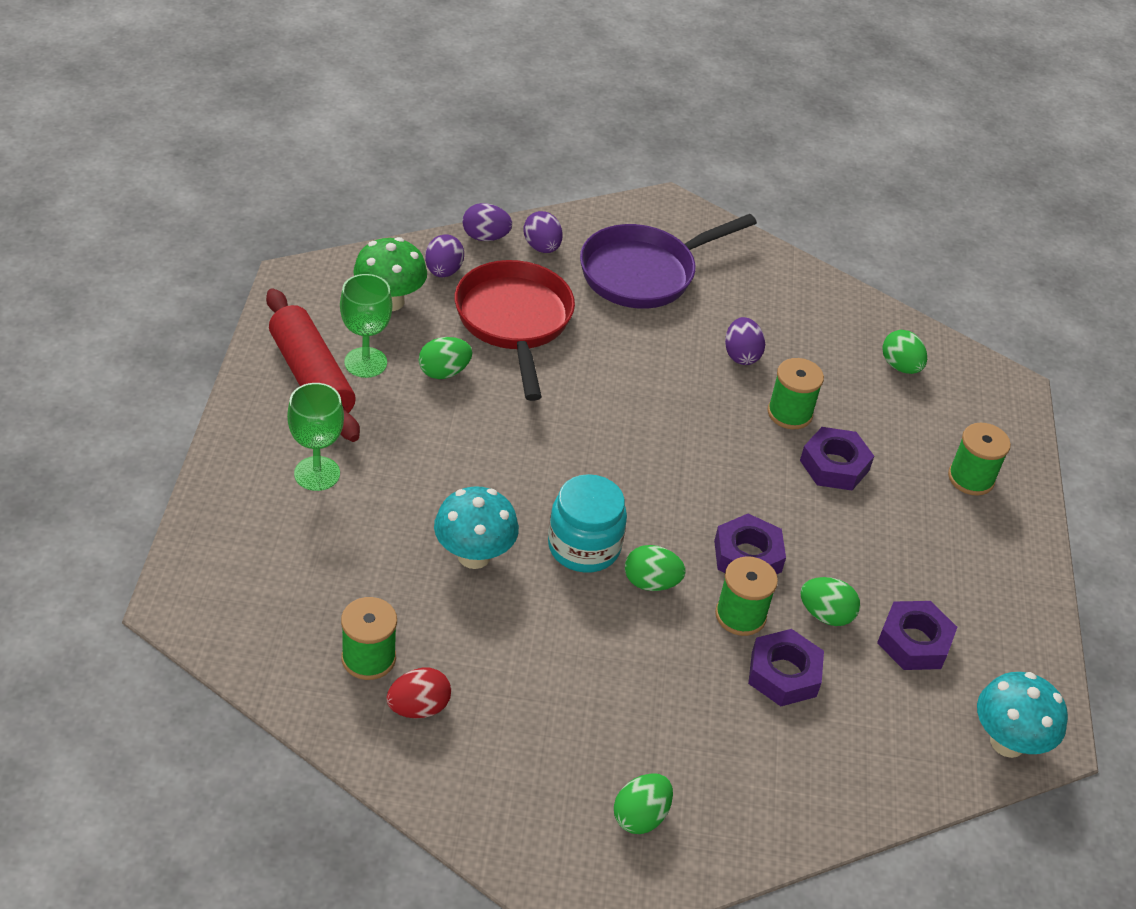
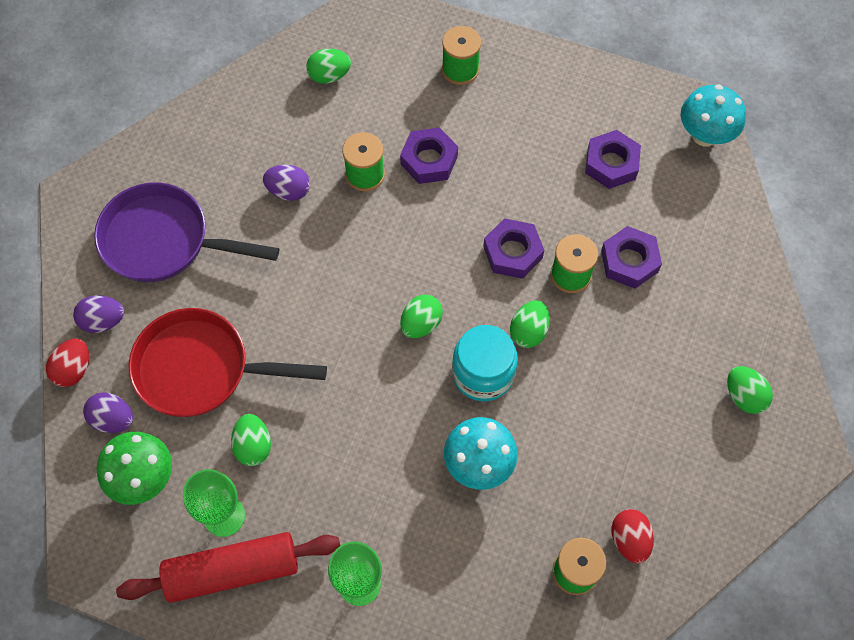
camera: 70 degrees left, 20 degrees up
(485, 237) = (74, 369): purple egg -> red egg
(644, 273) = (163, 240): purple pan -> purple pan turned 120 degrees clockwise
(825, 615) = (578, 215): green egg -> green egg (421, 324)

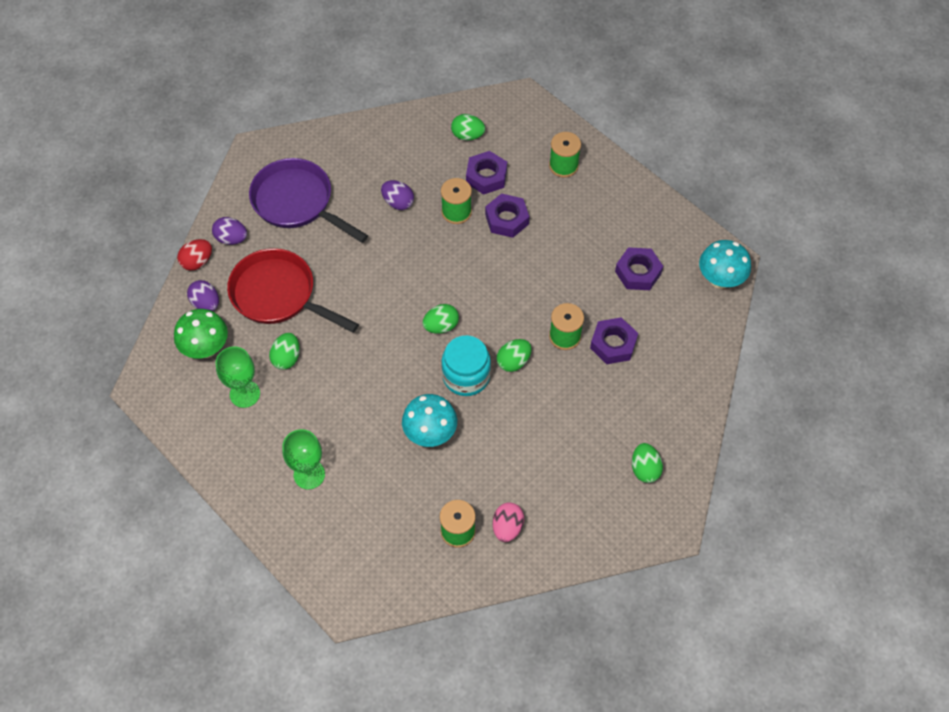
camera: 25 degrees right, 5 degrees down
(232, 571) = (232, 430): red rolling pin -> none
(512, 252) = (532, 304): purple nut -> purple nut (486, 176)
(629, 540) = (507, 527): red egg -> pink egg

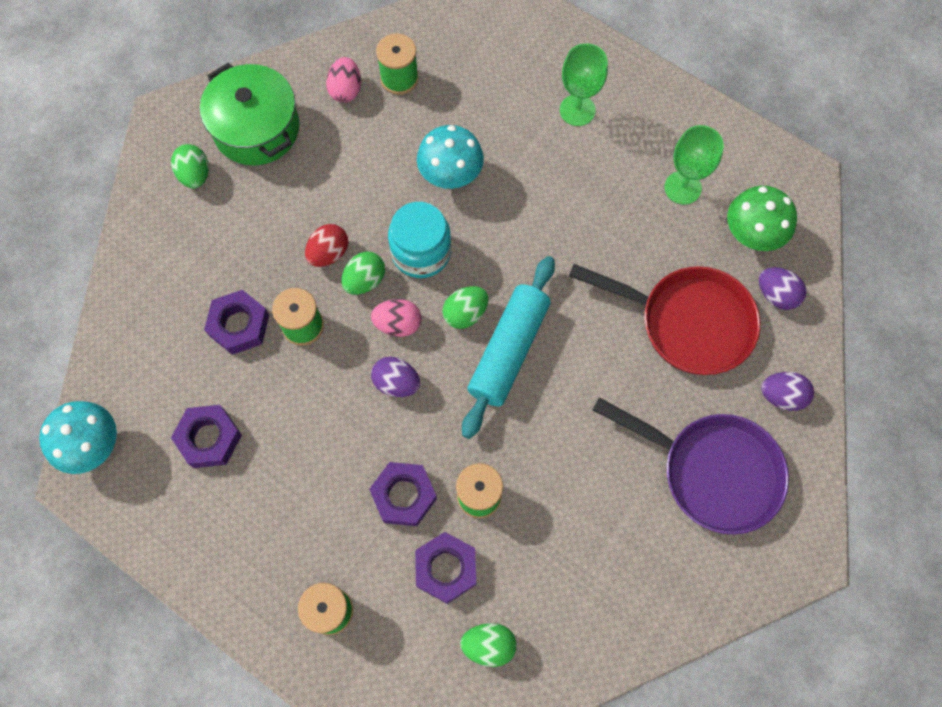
camera: 170 degrees right, 10 degrees up
(197, 262) = (813, 352): red egg -> red egg (329, 253)
(287, 358) = (648, 239): green egg -> none
(398, 202) = (567, 497): purple egg -> purple egg (396, 383)
(415, 296) = (508, 351): none -> turquoise rolling pin
(493, 326) = (398, 324): none -> pink egg
(590, 503) = (256, 129): none -> green pot

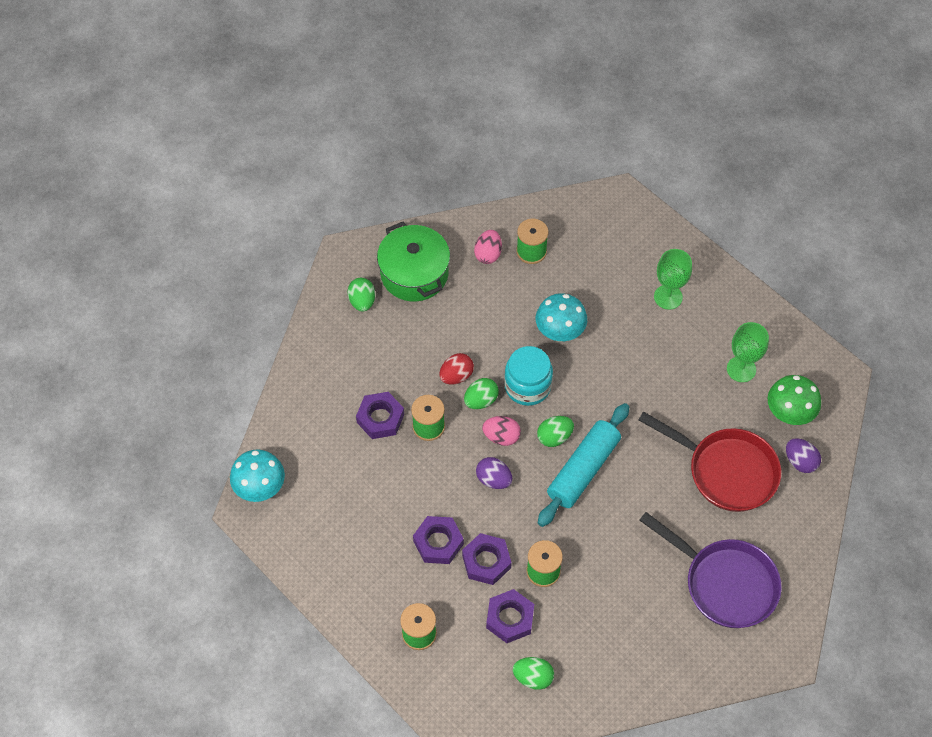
camera: 10 degrees right, 10 degrees down
(209, 438) = (346, 497): purple nut -> purple nut (438, 542)
(781, 396) = (789, 537): purple egg -> none

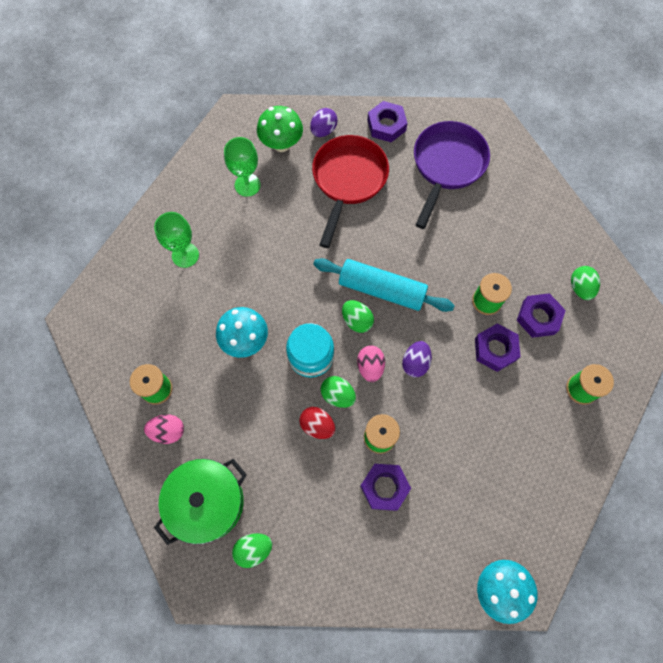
camera: 105 degrees left, 10 degrees up
(438, 542) = (492, 395): purple nut -> purple nut (386, 125)

